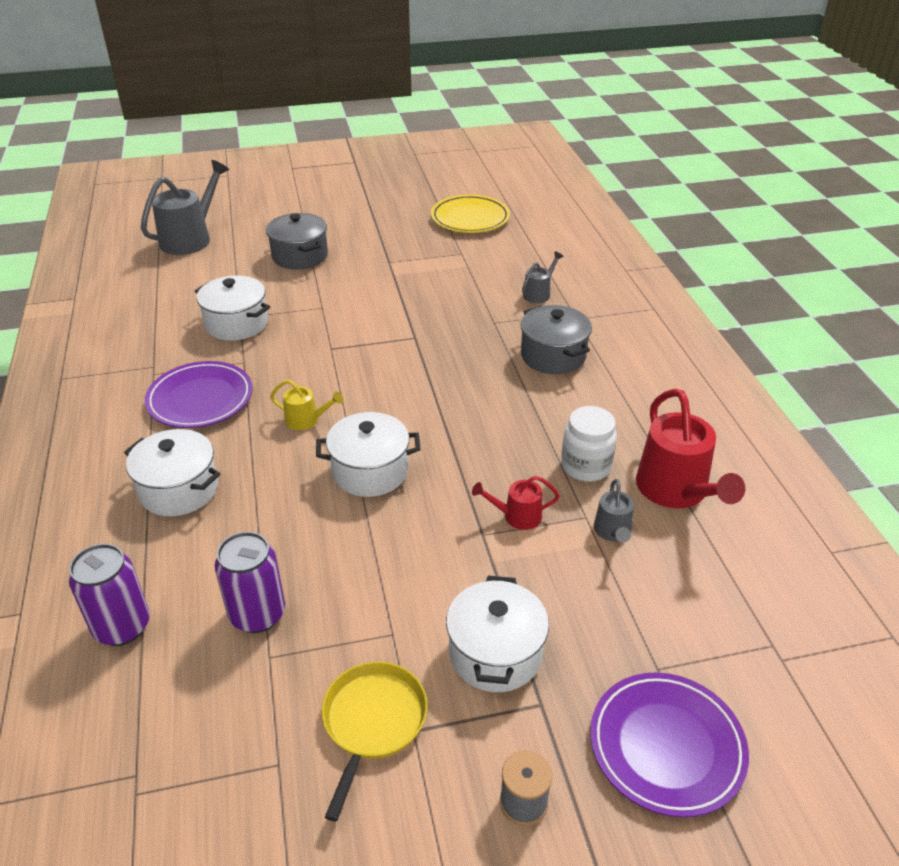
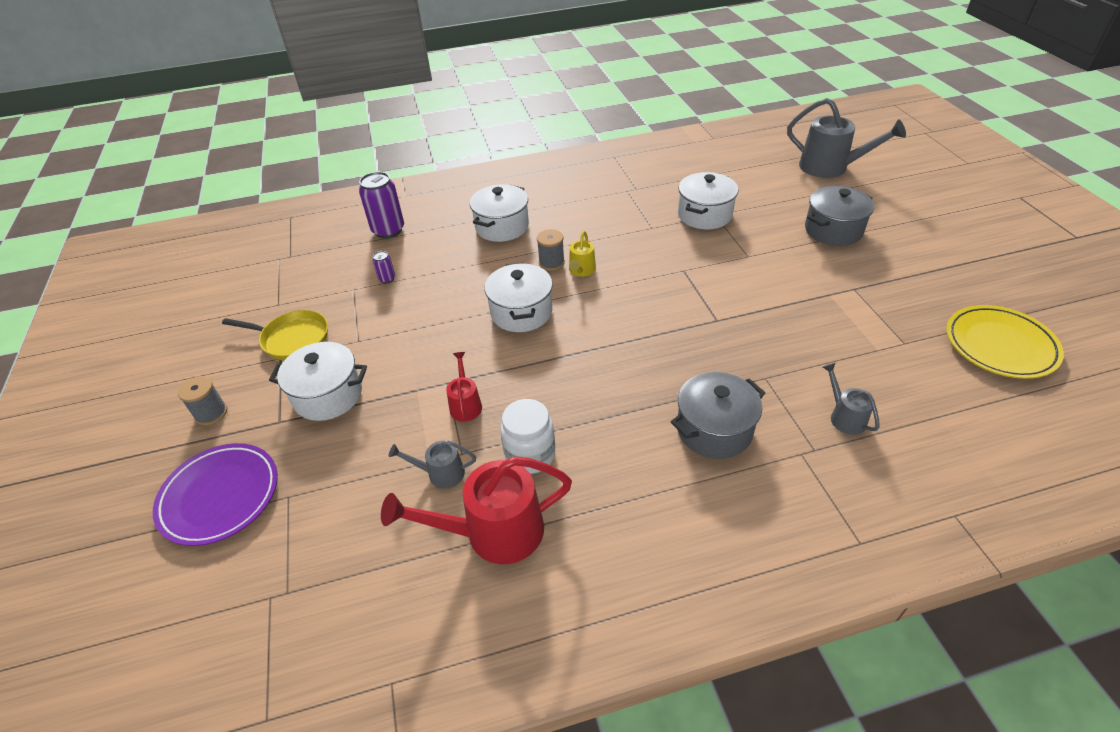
camera: 90 degrees right, 5 degrees up
(200, 399) = (600, 216): purple plate -> none
(257, 614) = (387, 279): purple can -> purple can, size x0.47
(281, 444) = (551, 263): none -> grey spool
(539, 293) = (844, 416): grey watering can -> grey watering can turned 150 degrees counterclockwise

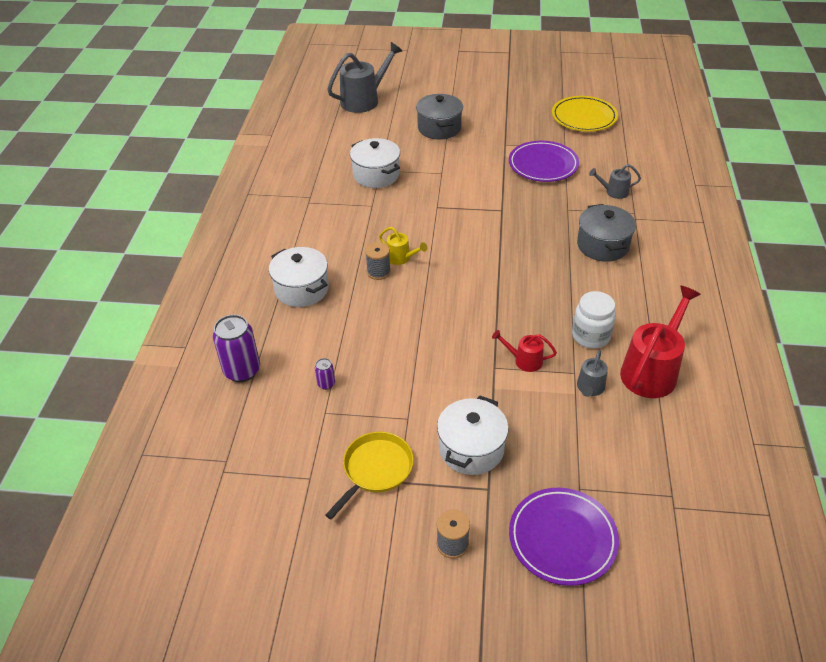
camera: 70 degrees left, 0 degrees up
(493, 532) = (652, 370): red watering can -> red watering can turned 150 degrees counterclockwise
(521, 312) = (432, 305): white pot -> none
(842, 332) = (543, 165): none -> purple plate

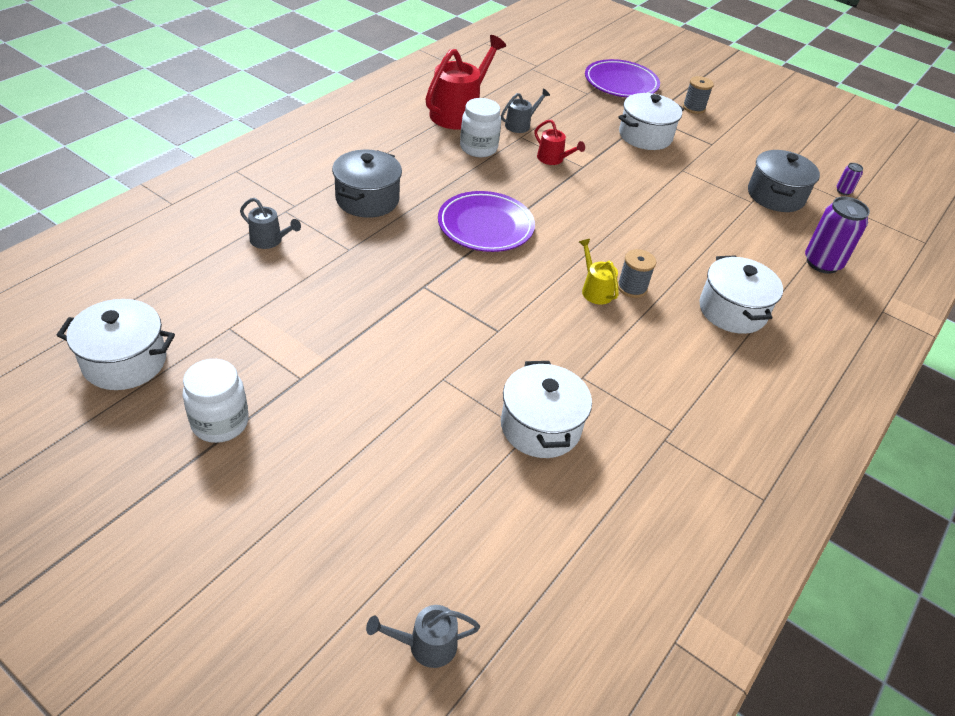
camera: 155 degrees left, 0 degrees up
(326, 384) = (742, 219): purple can -> purple can (843, 191)
(364, 100) = (425, 645): grey watering can -> grey watering can, size x0.51
(376, 469) = (726, 156): yellow pan -> none
(439, 128) = (360, 471): grey pot -> grey pot (775, 196)
(514, 118) = (220, 423): none -> white jar
(543, 165) = (296, 317): purple plate -> purple plate (485, 226)
(584, 117) = (124, 361): yellow plate -> white pot
(652, 370) = (459, 112): red watering can -> red watering can turned 150 degrees clockwise

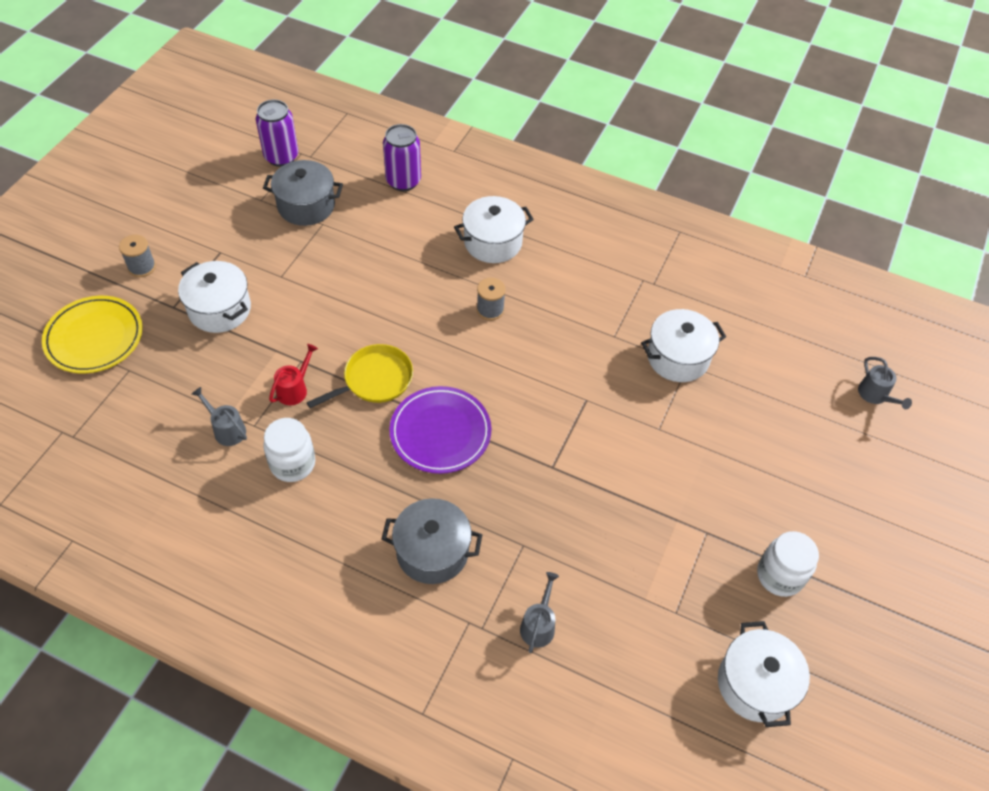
camera: 100 degrees left, 10 degrees up
(459, 112) = (213, 498): red watering can -> none
(554, 200) = (375, 379): none -> yellow pan
(595, 290) = (504, 336): yellow watering can -> none
(621, 83) = (94, 338): purple plate -> yellow plate
(843, 191) = (281, 157): purple can -> purple can, size x2.13

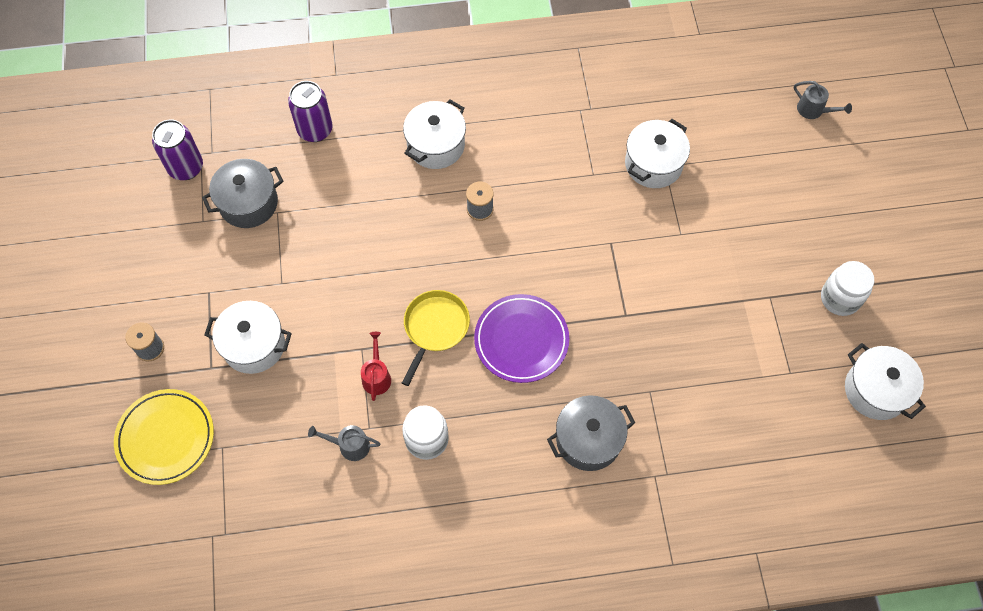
camera: 30 degrees left, 10 degrees up
(539, 624) = (704, 445): grey watering can -> none

